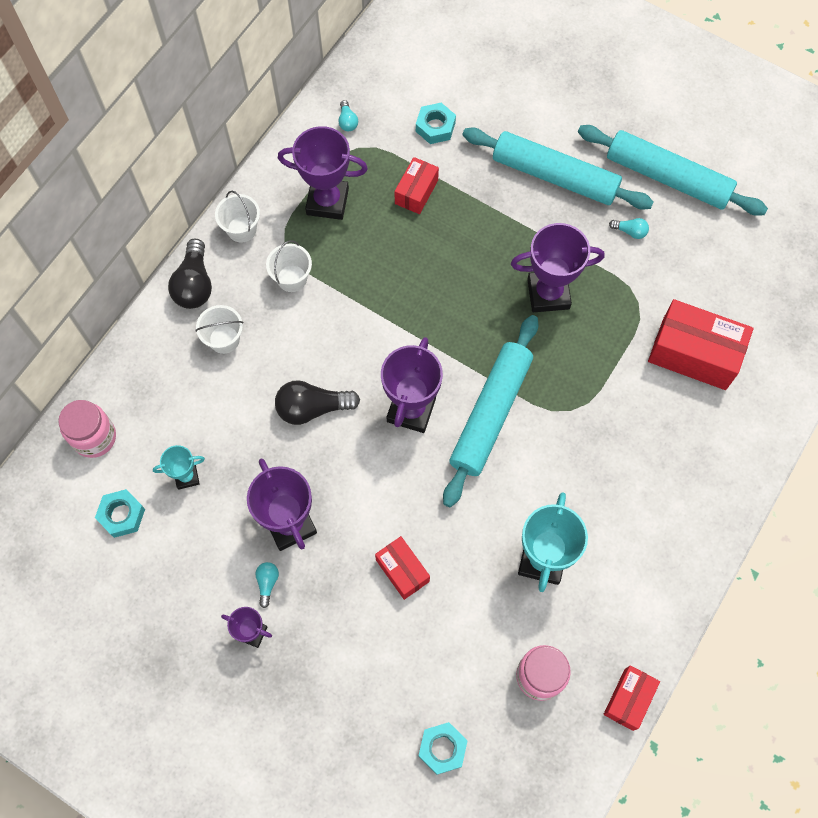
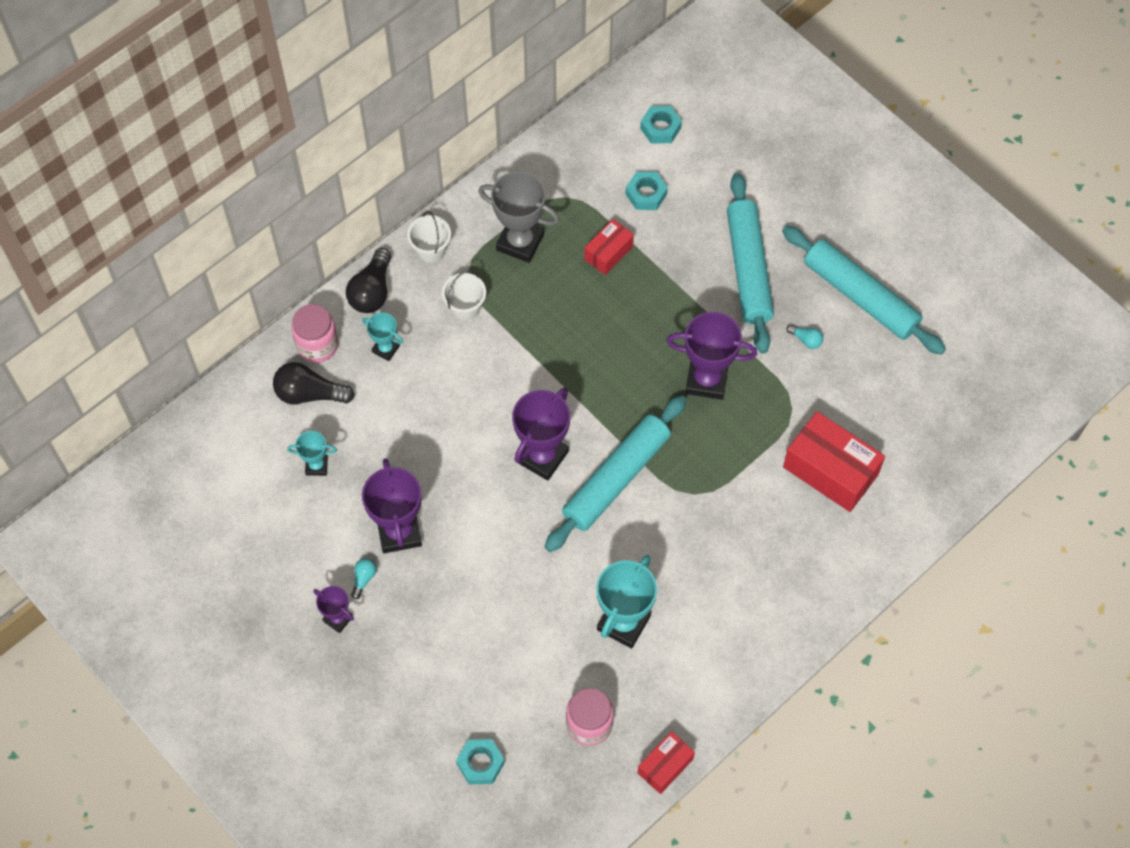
camera: 15 degrees right, 5 degrees down
(94, 437) = (242, 409): pink jar -> pink jar (317, 345)
(122, 515) = (248, 485): turquoise nut -> turquoise nut (660, 128)
(224, 339) = (385, 349): white bucket -> turquoise trophy
(312, 408) = (450, 432): black light bulb -> black light bulb (309, 394)
(327, 201) = (520, 242): purple trophy -> grey trophy
(347, 121) = (562, 169): turquoise light bulb -> none
(402, 570) = (490, 599): red box -> none
(554, 176) = (748, 269): turquoise rolling pin -> turquoise rolling pin turned 45 degrees clockwise

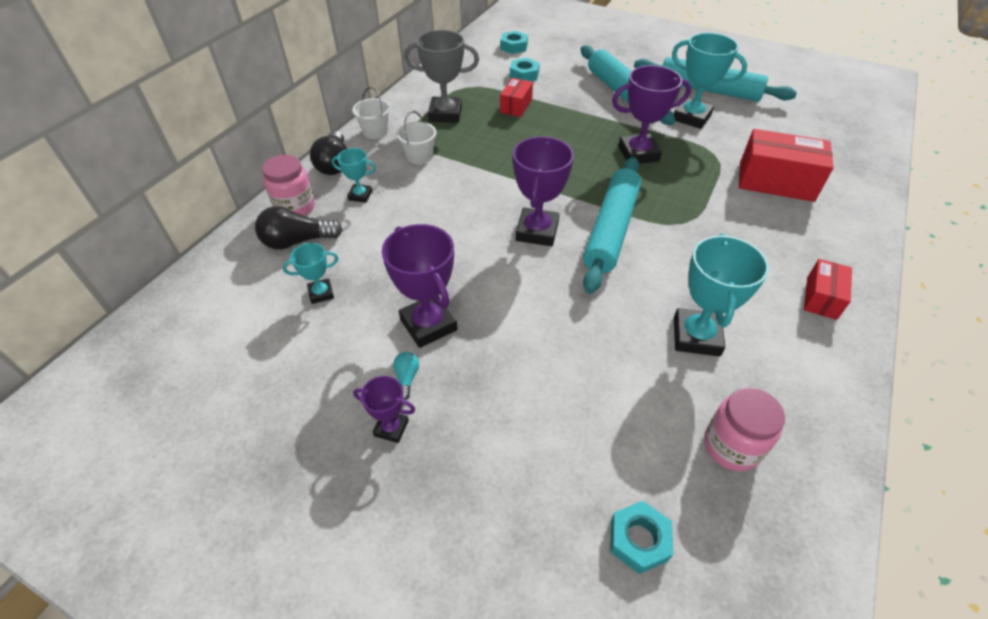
camera: 20 degrees left, 15 degrees down
(665, 766) = (842, 463): red box -> red box (821, 298)
(806, 340) = (691, 117): turquoise light bulb -> turquoise trophy

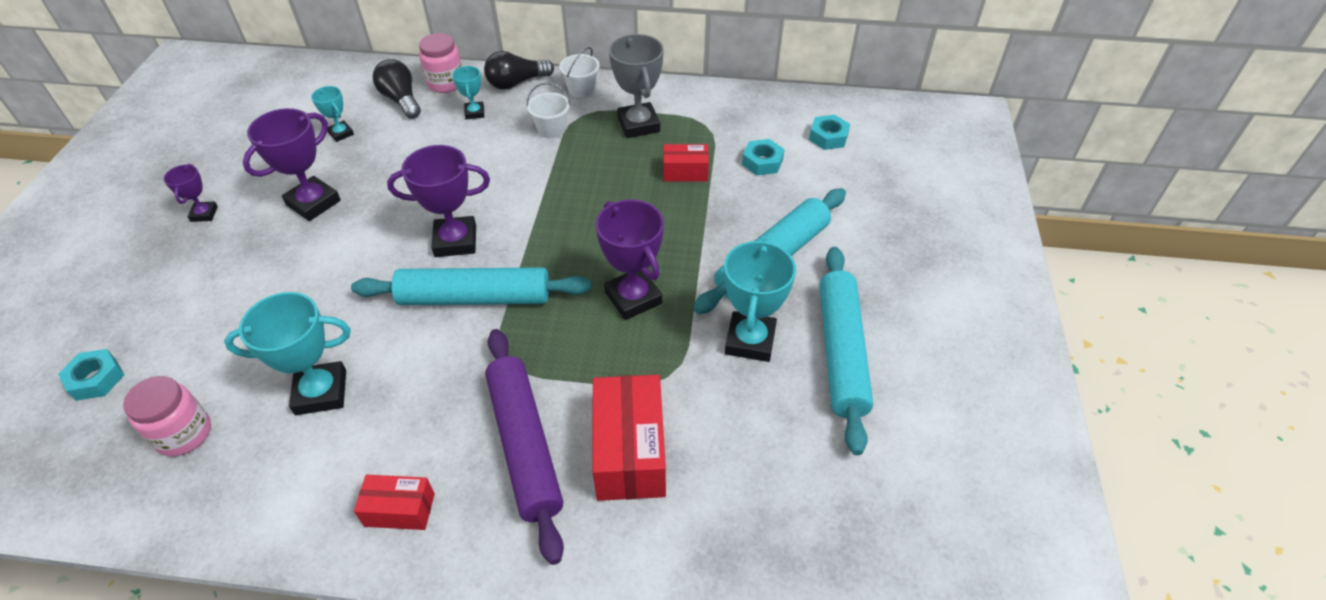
camera: 70 degrees right, 0 degrees up
(407, 378) = (253, 208): turquoise light bulb -> none
(766, 226) = (525, 445): none -> purple rolling pin

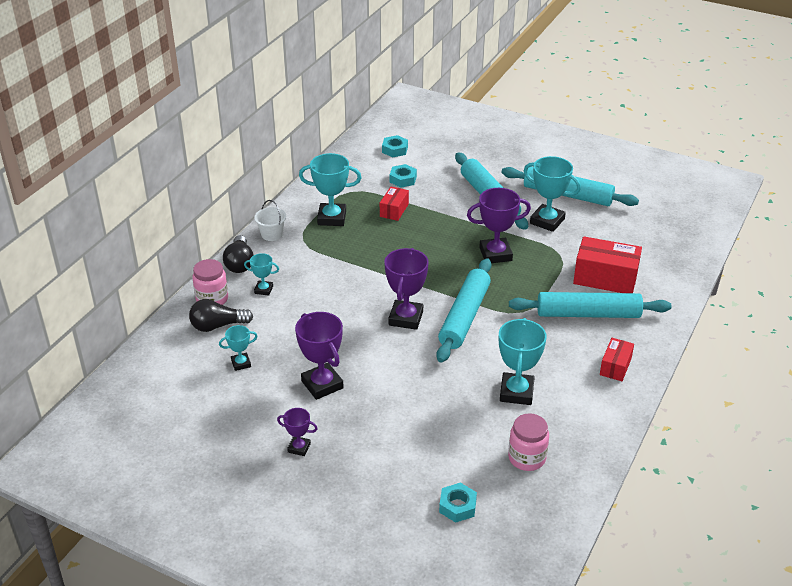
camera: 70 degrees left, 10 degrees down
(525, 445) = (588, 314): purple rolling pin -> turquoise rolling pin
(551, 129) = (310, 256): white bucket -> none
(638, 125) = (332, 218): grey trophy -> turquoise trophy

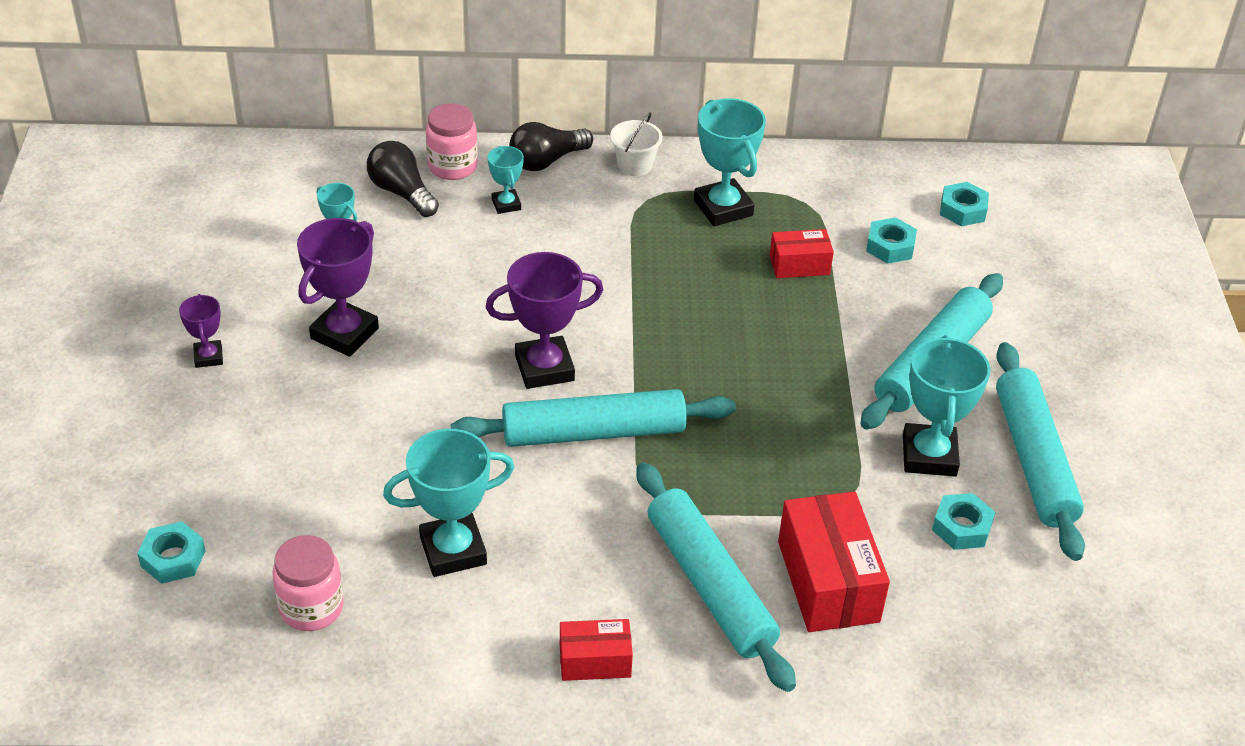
camera: 60 degrees right, 5 degrees up
(495, 254) = (781, 418): purple trophy -> none
(595, 229) = (961, 527): none -> turquoise nut

